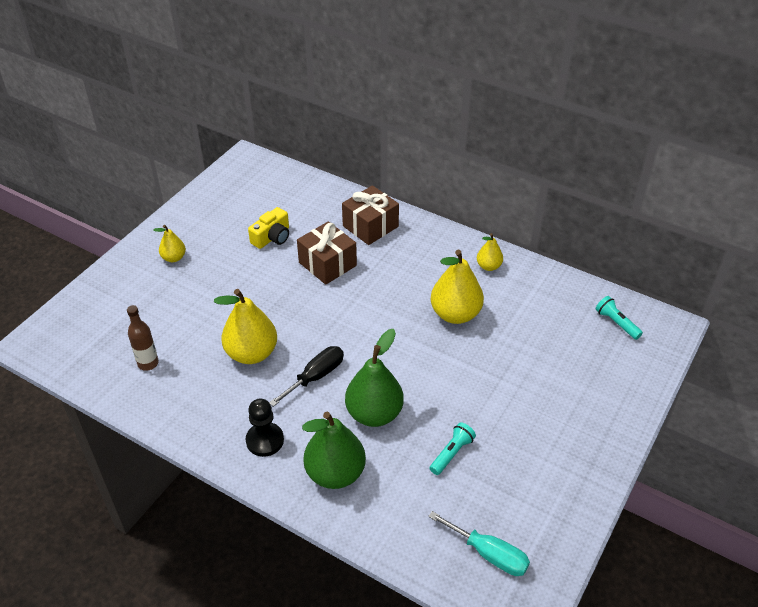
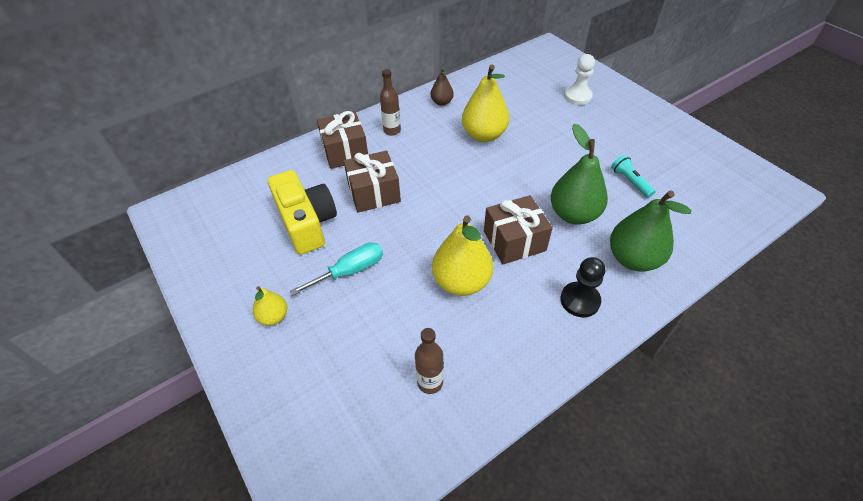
camera: 65 degrees left, 5 degrees up
(272, 237) = (306, 223): yellow camera -> yellow camera, size x1.65
(315, 376) = (514, 241): black screwdriver -> brown gift
(419, 246) = (392, 131): none -> brown bottle
(488, 266) = (442, 102): yellow pear -> brown pear
(489, 554) = (730, 191): turquoise screwdriver -> turquoise screwdriver (350, 271)
(581, 377) = (577, 96): none -> white pawn
(616, 323) = (534, 65): turquoise flashlight -> none

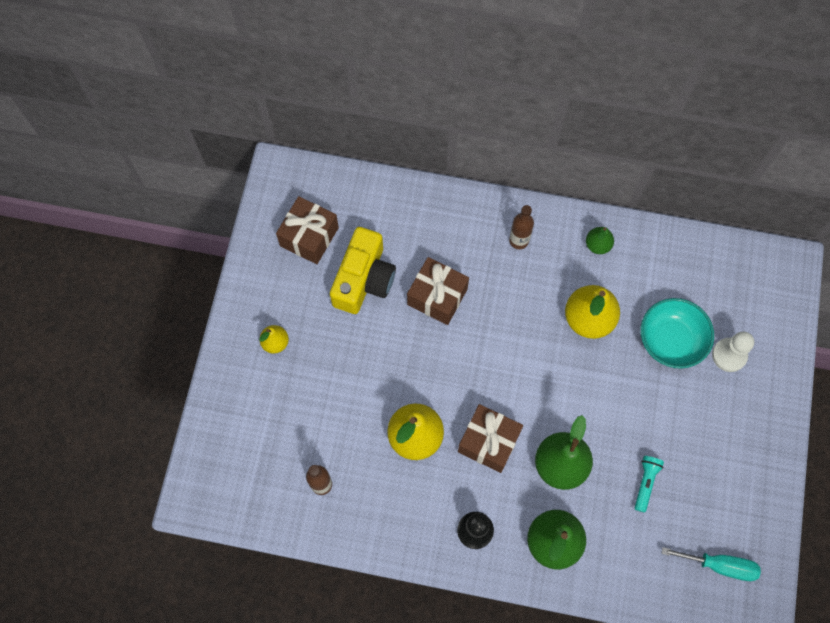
camera: 45 degrees right, 20 degrees up
(345, 151) = (458, 229): brown gift -> brown gift (309, 237)
(350, 271) = (353, 353): turquoise screwdriver -> turquoise screwdriver (719, 565)
(442, 102) = (597, 245): brown pear -> green pear
(541, 111) = (671, 340): none -> turquoise bowl

